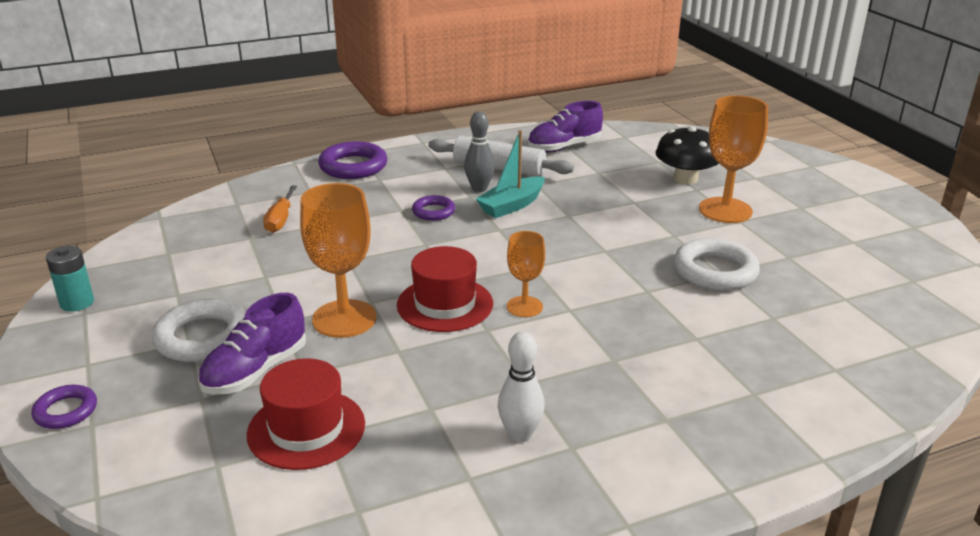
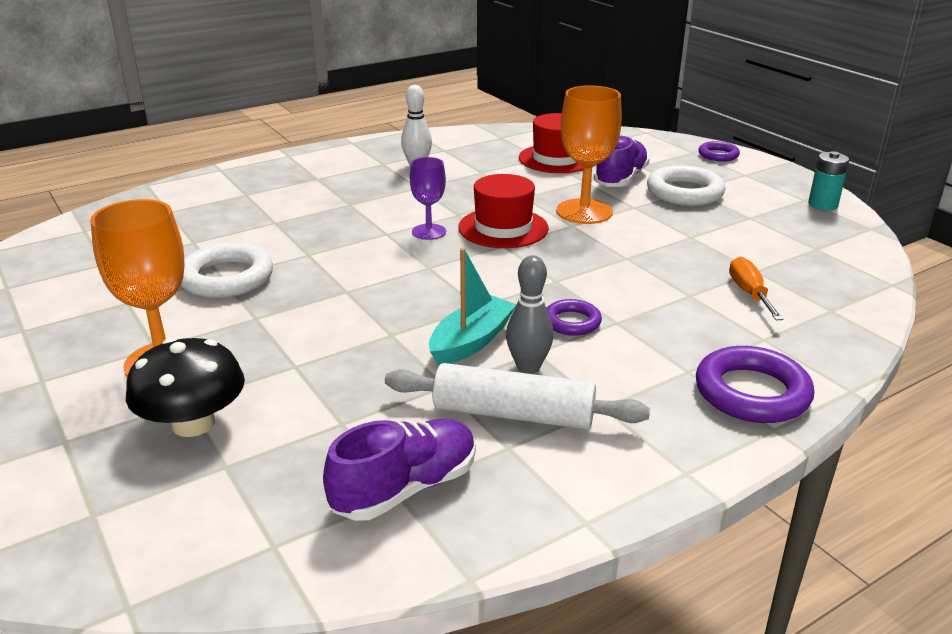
camera: 170 degrees right, 0 degrees up
(524, 307) = (429, 232): orange goblet -> purple goblet

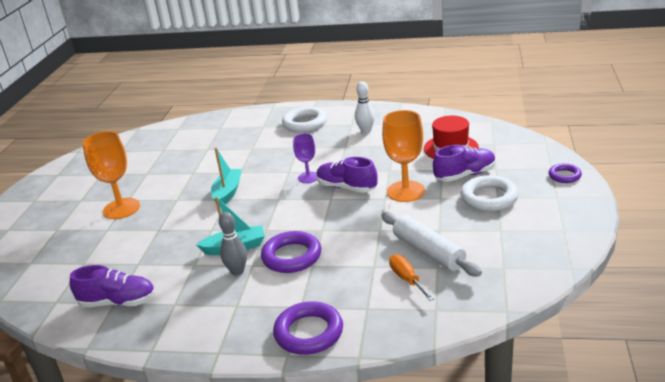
camera: 45 degrees right, 0 degrees up
(193, 423) = (96, 240): black mushroom -> none
(226, 278) = (193, 174): white ring -> white ring (304, 123)
(334, 283) = (228, 193): none -> turquoise boat
(503, 228) = (346, 187): red hat -> purple shoe
(513, 414) = (197, 291): white rolling pin -> white rolling pin (428, 252)
(572, 322) = (291, 256): purple ring -> purple ring, size x1.73
(749, 293) = (407, 279): orange screwdriver -> orange screwdriver turned 60 degrees counterclockwise
(823, 205) = (569, 239): turquoise battery -> none

